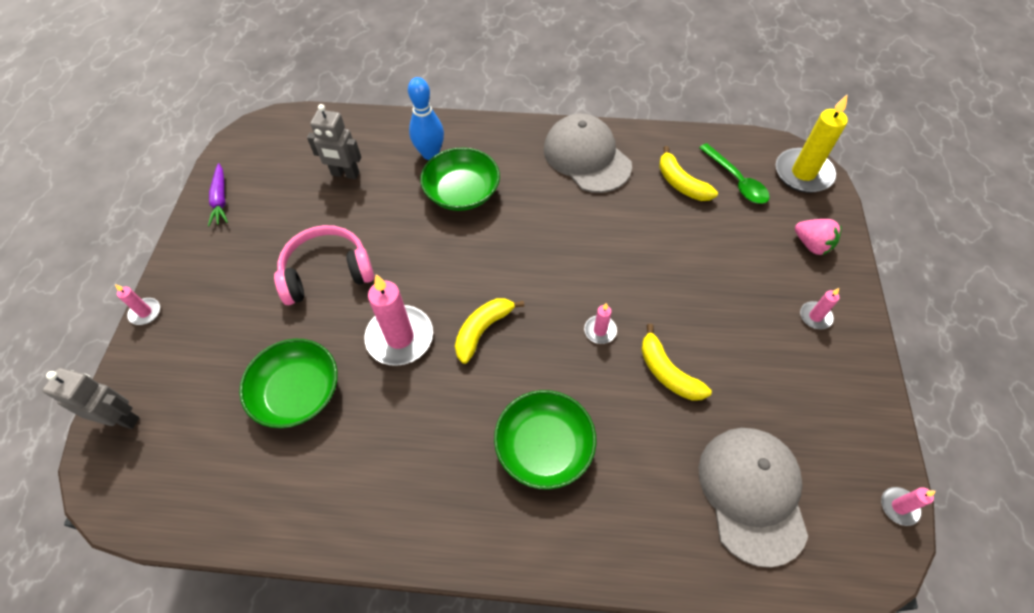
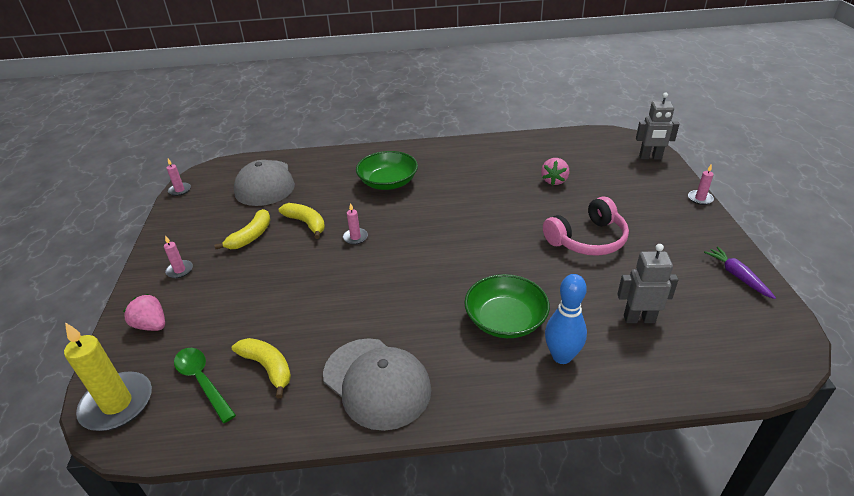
camera: 170 degrees right, 20 degrees down
(297, 392) = (554, 180): green bowl -> pink strawberry
(400, 337) = (504, 213): pink candle -> none
(482, 330) = (444, 225): yellow banana -> yellow banana (251, 236)

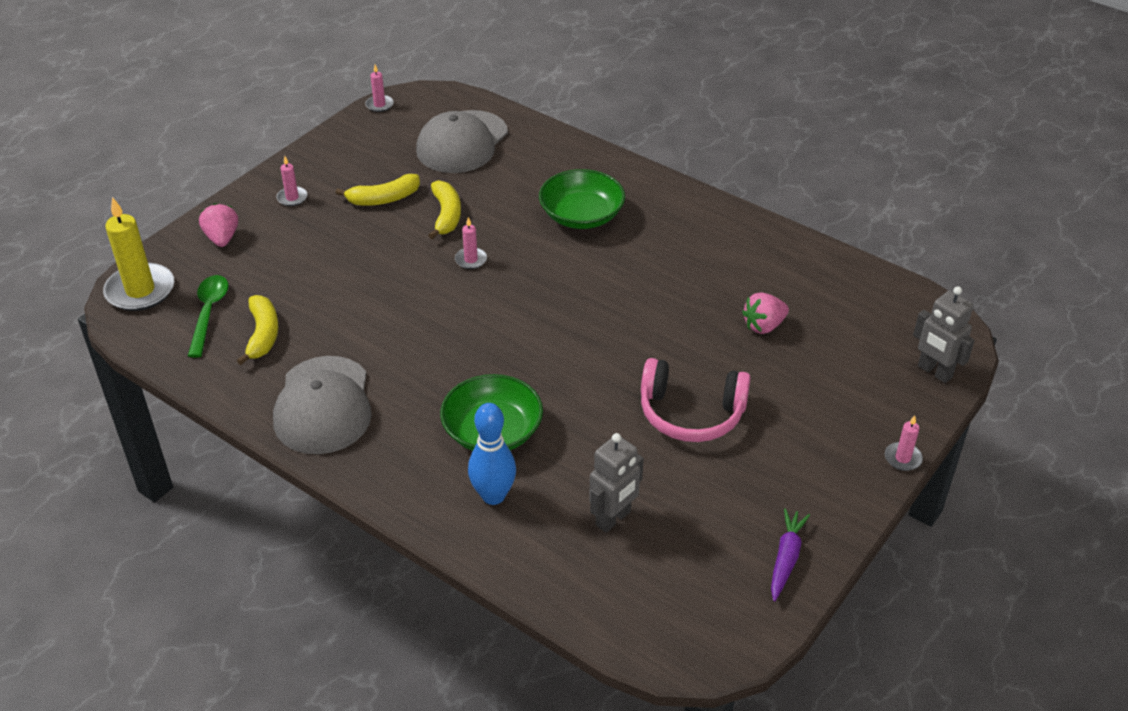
camera: 40 degrees right, 5 degrees up
(639, 318) = (613, 519): grey robot -> grey robot turned 90 degrees clockwise

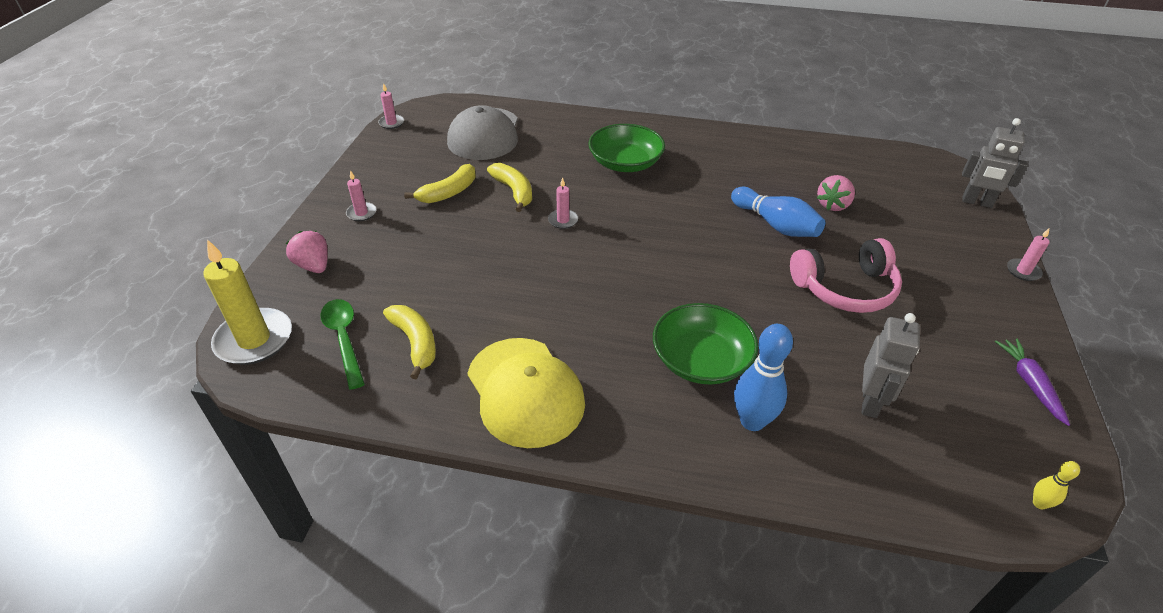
camera: 25 degrees left, 0 degrees up
(323, 405) = (525, 391): grey cap -> yellow cap
(680, 328) = (775, 225): none -> blue bowling pin
(684, 648) = (1039, 503): none -> yellow bowling pin

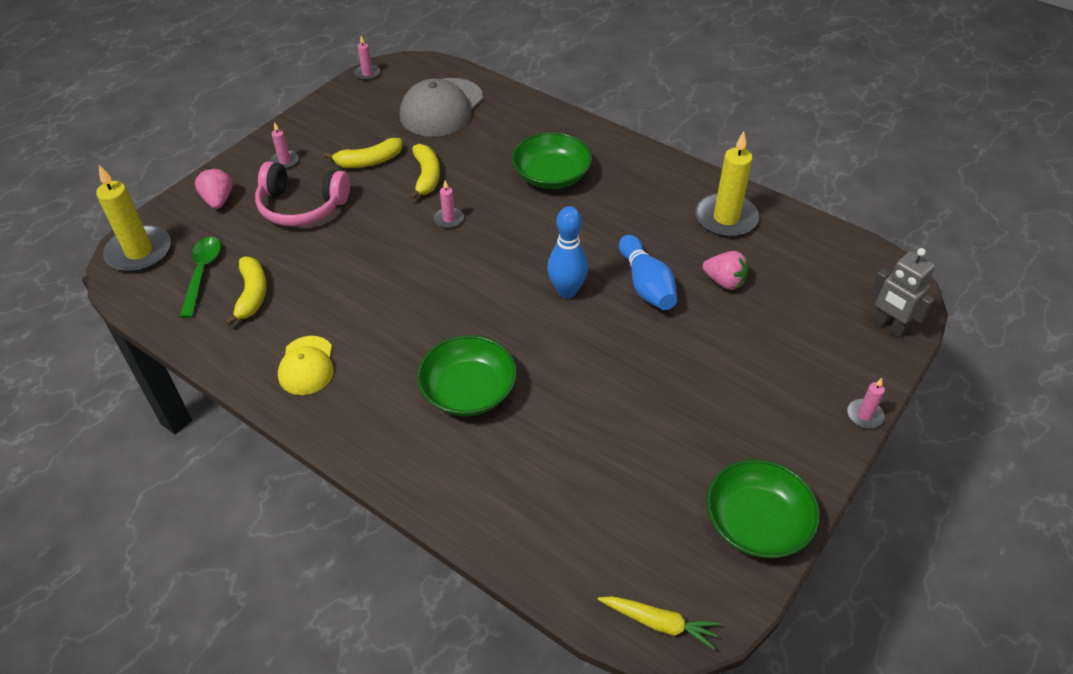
camera: 25 degrees right, 5 degrees up
(525, 391) = (307, 366): yellow cap -> yellow cap, size x0.59
(752, 421) = (469, 458): blue bowling pin -> blue bowling pin (567, 291)
(792, 159) = (726, 218): none -> yellow candle
(833, 205) = (724, 282): pink strawberry -> pink strawberry turned 120 degrees counterclockwise
(845, 289) = (658, 371): pink headphones -> pink headphones (301, 206)
(870, 402) = (586, 482): grey robot -> none
(1030, 383) = (757, 523): purple carrot -> green bowl
(1039, 503) = (659, 623): yellow bowling pin -> yellow carrot

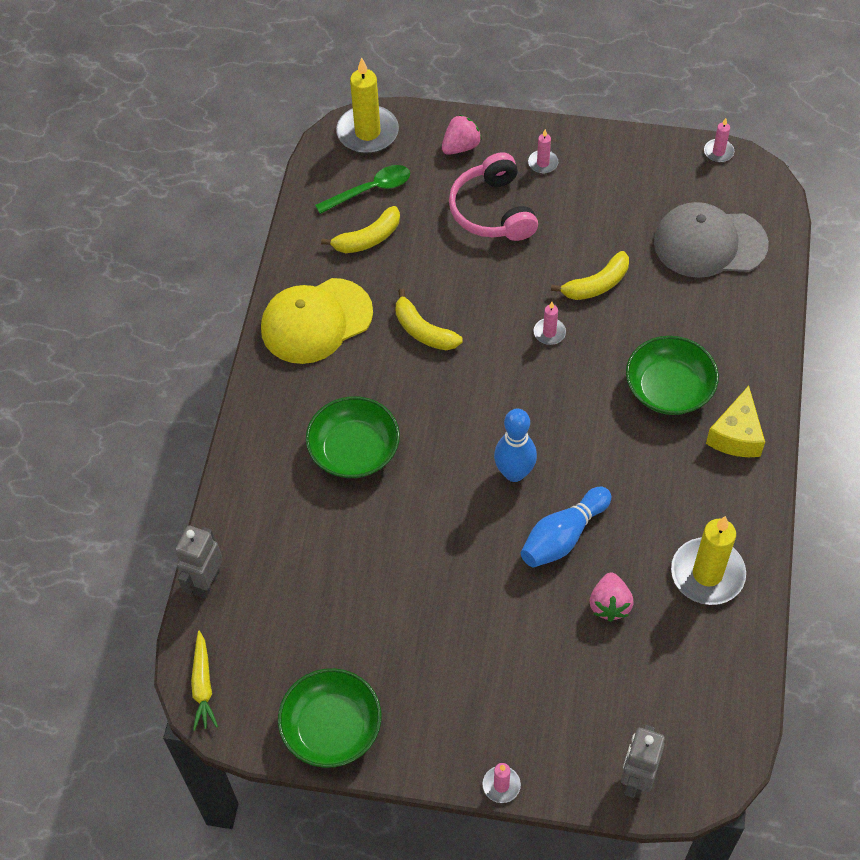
camera: 65 degrees right, 10 degrees up
(307, 366) = (316, 321): yellow cap -> yellow cap, size x1.69
(369, 161) = (587, 227): yellow banana -> yellow banana (423, 331)
(538, 573) = (206, 582): none -> grey robot
(616, 158) = (736, 435): none -> yellow cheese

